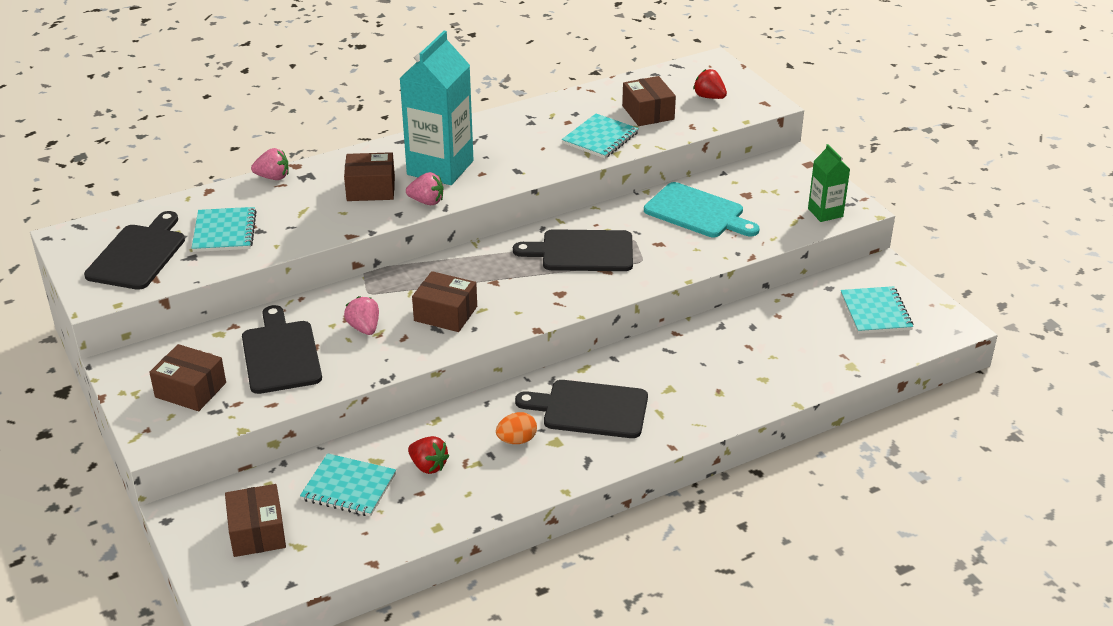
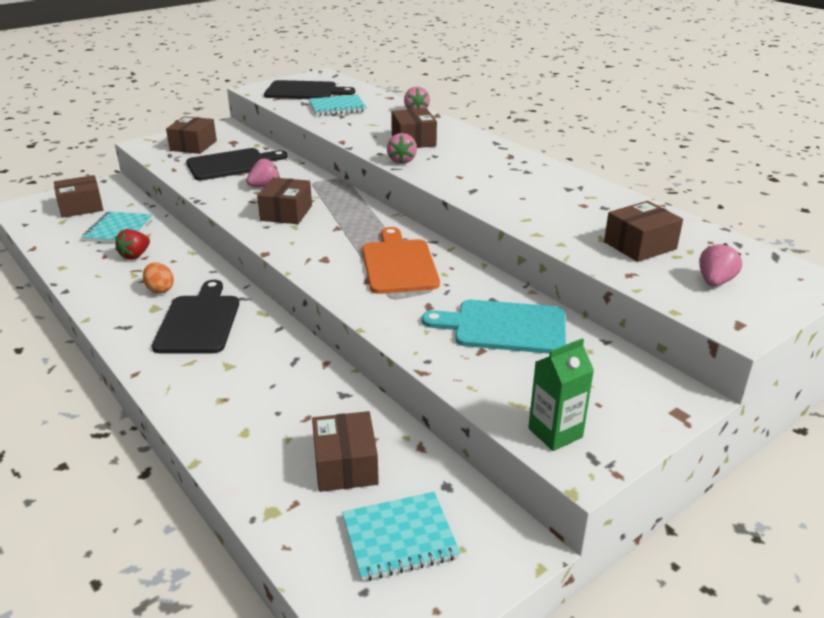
camera: 80 degrees right, 5 degrees down
(440, 168) = (460, 160): turquoise carton -> none
(582, 251) = (398, 264): black cutting board -> orange cutting board
(600, 138) = (561, 223): turquoise notebook -> none
(697, 212) = (504, 327): turquoise cutting board -> turquoise cutting board turned 75 degrees clockwise
(709, 97) = (715, 282): red strawberry -> pink strawberry
(805, 330) = (346, 465): none -> brown box

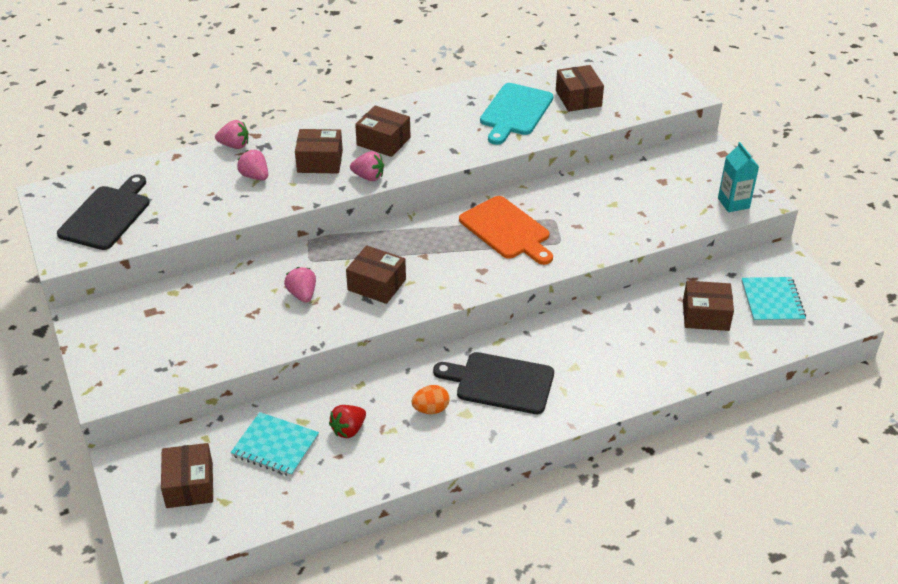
camera: 75 degrees left, 10 degrees up
(135, 256) = (348, 430): red strawberry -> red strawberry turned 90 degrees clockwise
(193, 146) = (142, 346): brown box -> brown box (383, 141)
(231, 164) = (225, 316): black cutting board -> none
(337, 107) = (185, 197): turquoise notebook -> none
(398, 264) = (507, 230): orange cutting board -> orange cutting board turned 135 degrees counterclockwise
(504, 327) = (615, 196): turquoise cutting board -> turquoise cutting board (515, 112)
(555, 433) = (733, 203): green carton -> turquoise carton
(715, 282) = (636, 85): pink strawberry -> pink strawberry (255, 176)

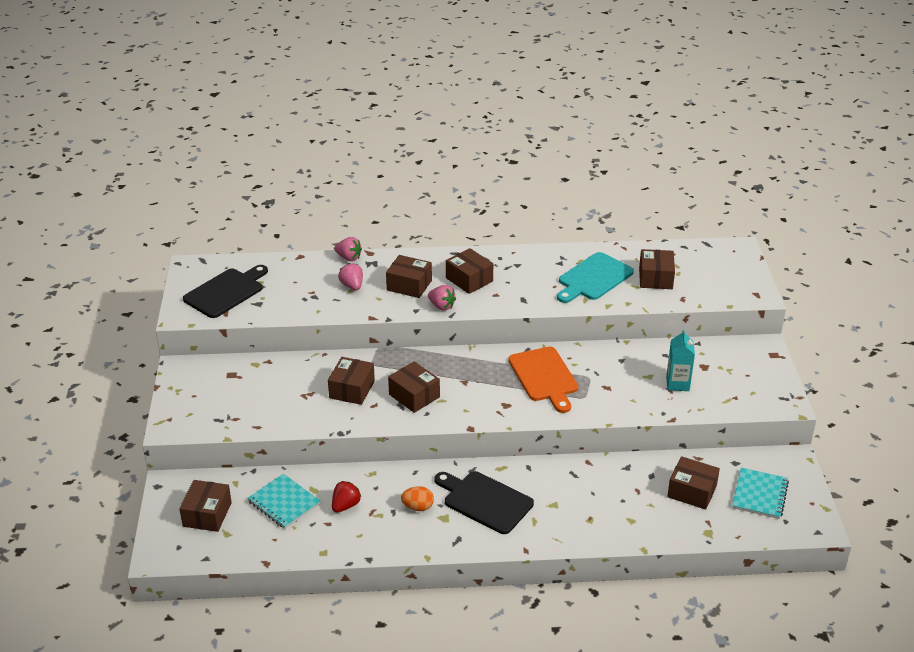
camera: 20 degrees right, 5 degrees down
(302, 294) = (352, 389): pink strawberry -> brown box
(348, 430) = (345, 505): red strawberry -> red strawberry turned 150 degrees clockwise
(733, 203) = (758, 400): turquoise carton -> turquoise carton (677, 383)

